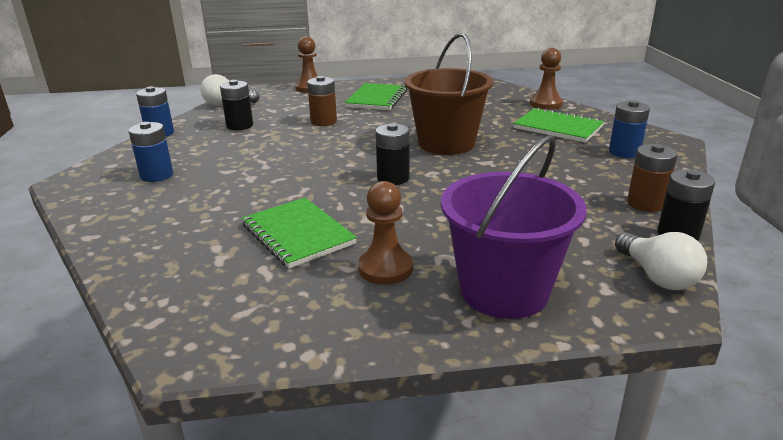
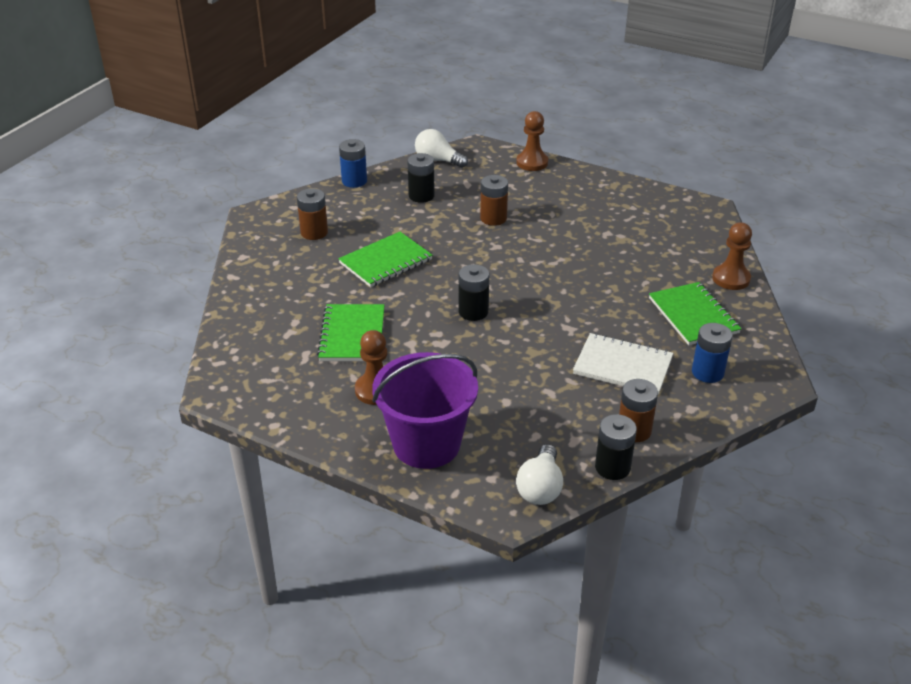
camera: 35 degrees right, 10 degrees up
(157, 175) = (314, 232): blue battery -> brown battery
(377, 99) = (575, 204): green notebook -> green notebook (385, 261)
(446, 143) = (563, 291): brown bucket -> none
(564, 169) = (622, 366): none -> white notebook

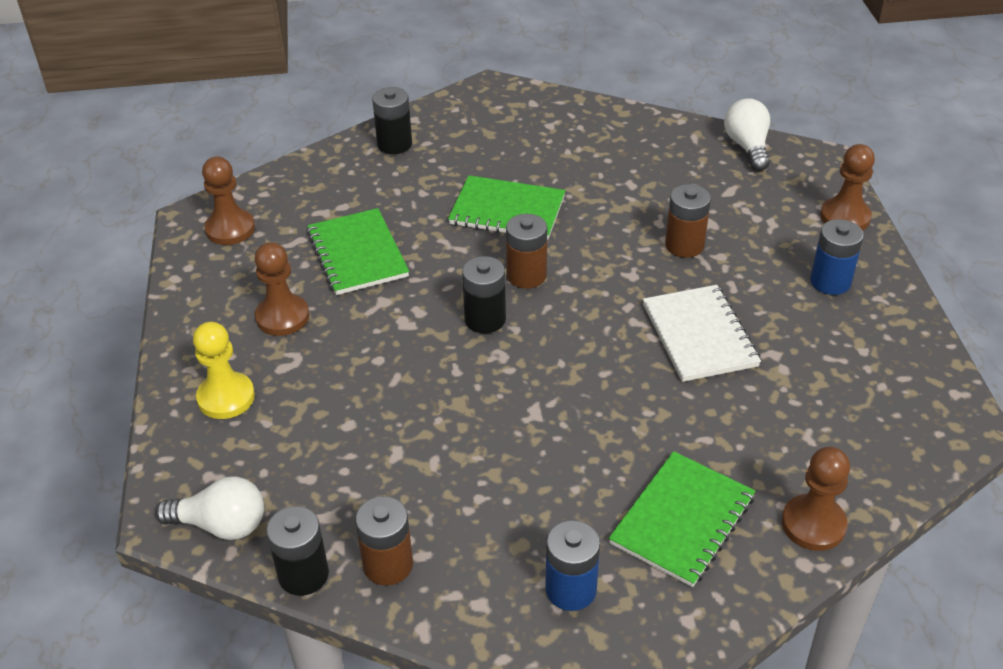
camera: 55 degrees right, 5 degrees up
(253, 379) = (230, 229): none -> brown pawn
(314, 232) = (503, 138): brown battery -> brown battery (526, 275)
(352, 335) = (357, 254): green notebook -> green notebook turned 75 degrees counterclockwise
(354, 181) = (628, 114): blue battery -> blue battery (830, 281)
(421, 196) = (660, 171): black battery -> black battery (394, 144)
(426, 444) = (226, 397): purple bucket -> yellow pawn
(540, 488) = (221, 525): white light bulb -> white light bulb turned 150 degrees counterclockwise
(622, 366) = (505, 497): white notebook -> white notebook (699, 335)

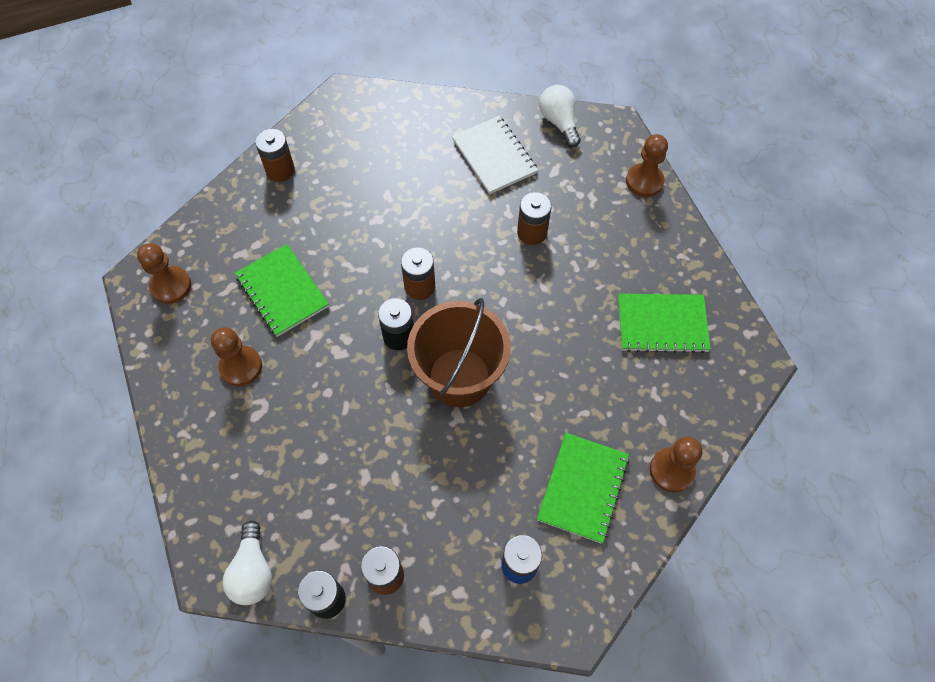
camera: 15 degrees left, 20 degrees up
(221, 525) = (253, 571): white light bulb -> white light bulb turned 90 degrees clockwise
(226, 397) = (220, 454): yellow pawn -> none
(394, 144) = (280, 170): black battery -> brown battery
(507, 210) = (389, 223): green notebook -> green notebook (662, 324)
(549, 373) = (459, 377): none -> brown bucket
(699, 335) = (560, 318): white notebook -> white notebook (494, 156)
(830, 281) = (644, 247): blue battery -> none

